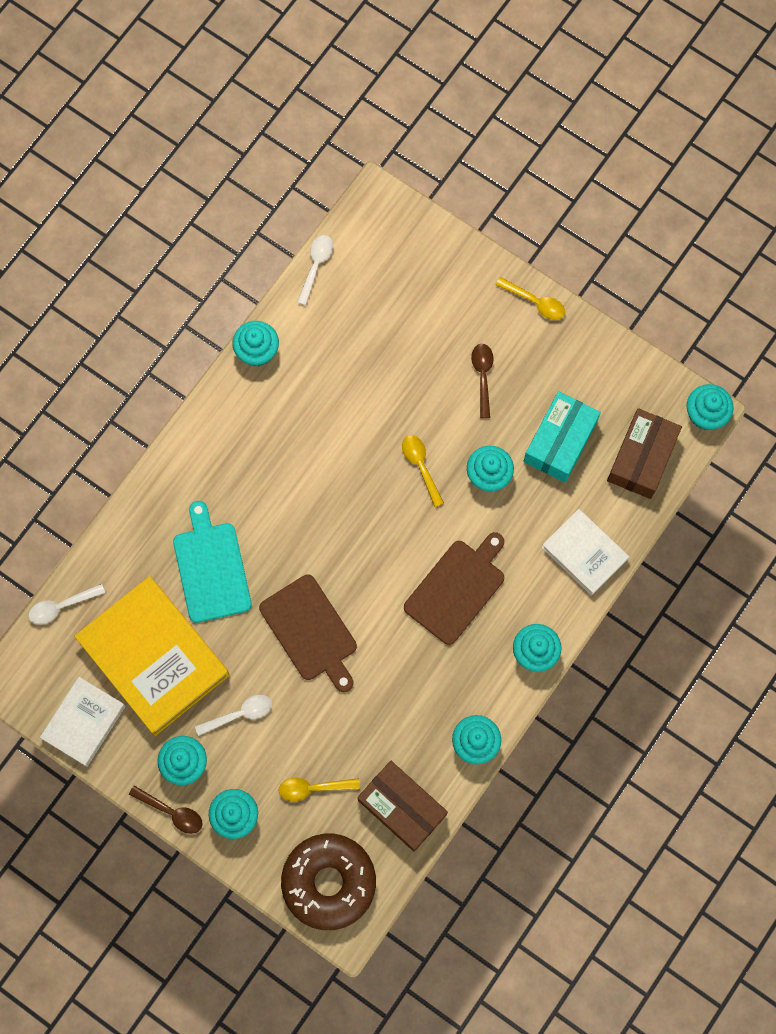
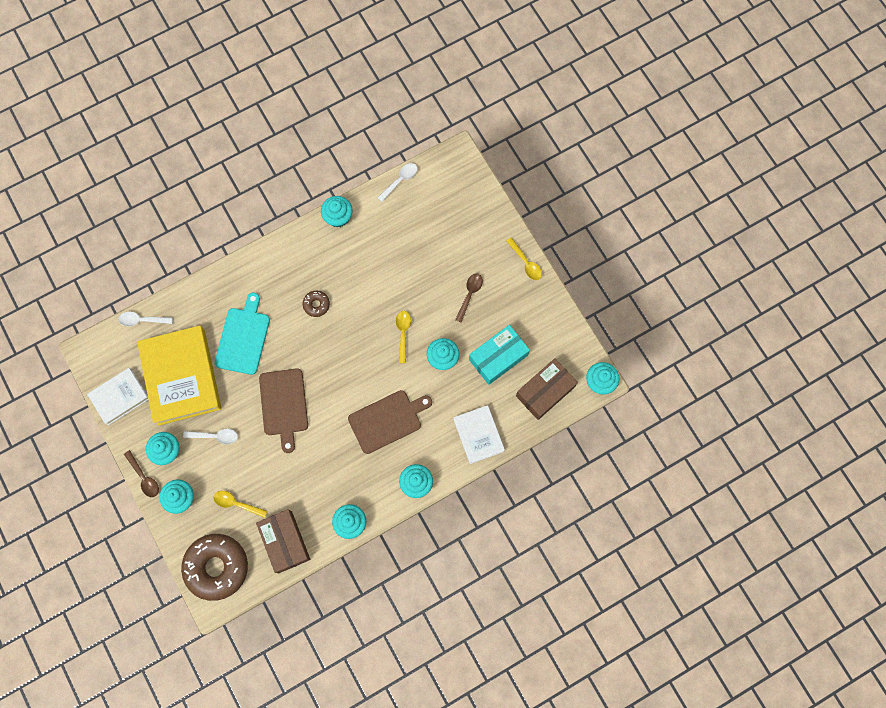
camera: 25 degrees right, 0 degrees up
(287, 480) = (316, 305): none -> brown donut

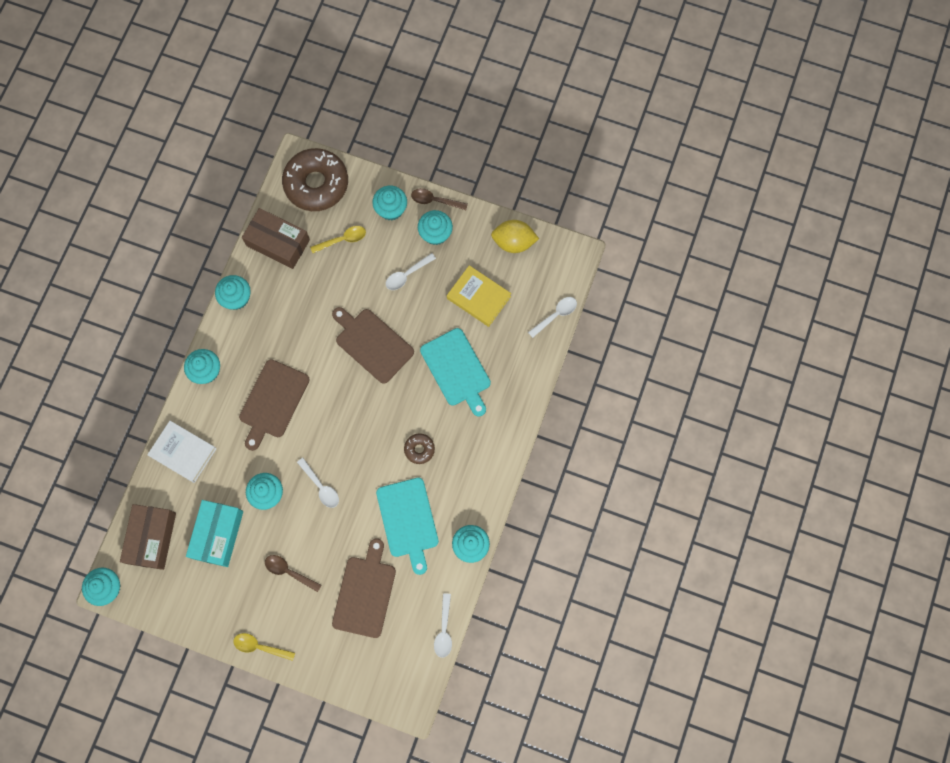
camera: 140 degrees right, 0 degrees up
(120, 397) = (513, 242): white book -> yellow lemon
(181, 377) = (478, 297): yellow book -> yellow book, size x0.56
(364, 264) = (408, 521): none -> turquoise cutting board
(403, 333) = (321, 486): yellow spoon -> white spoon
(431, 242) = (365, 593): none -> brown cutting board
(469, 294) = (289, 572): brown spoon -> brown spoon turned 135 degrees clockwise

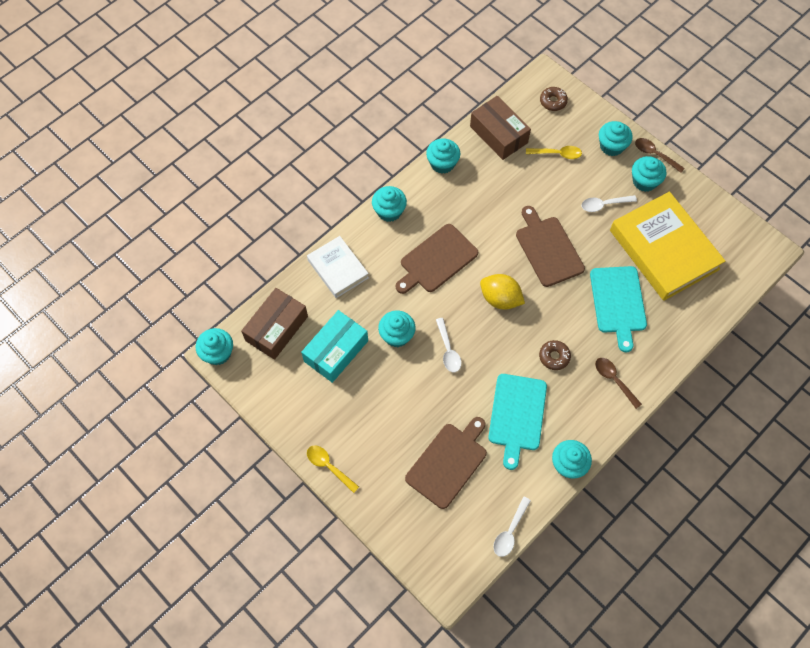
camera: 25 degrees right, 10 degrees down
(289, 572) = (386, 412): brown spoon -> brown spoon (614, 380)
(316, 184) = (553, 101): brown donut -> brown donut, size x0.44
(478, 297) = (663, 250): yellow book -> yellow book, size x1.78
(513, 242) = (715, 216): yellow lemon -> yellow lemon (500, 299)
(555, 315) = (732, 294): white spoon -> none

